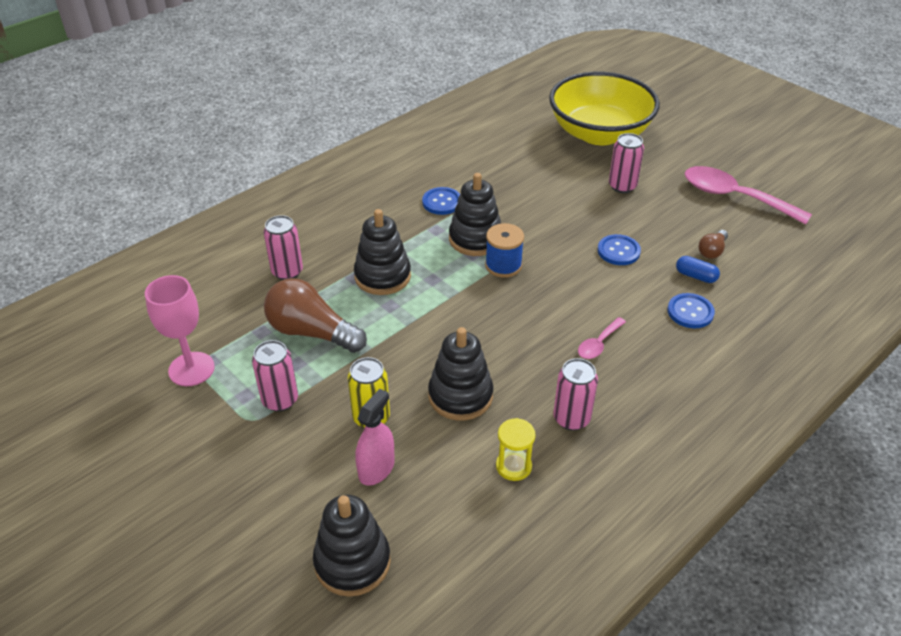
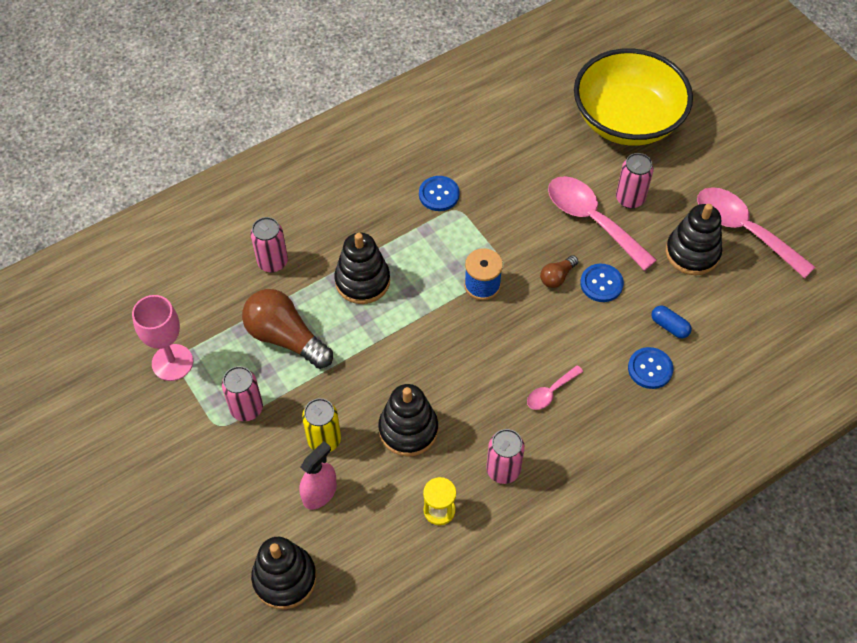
camera: 10 degrees right, 15 degrees up
(475, 239) = (462, 247): black stacking toy -> black stacking toy (692, 253)
(593, 205) = (592, 220): none -> pink spoon
(712, 251) = (696, 297): brown light bulb -> brown light bulb (557, 277)

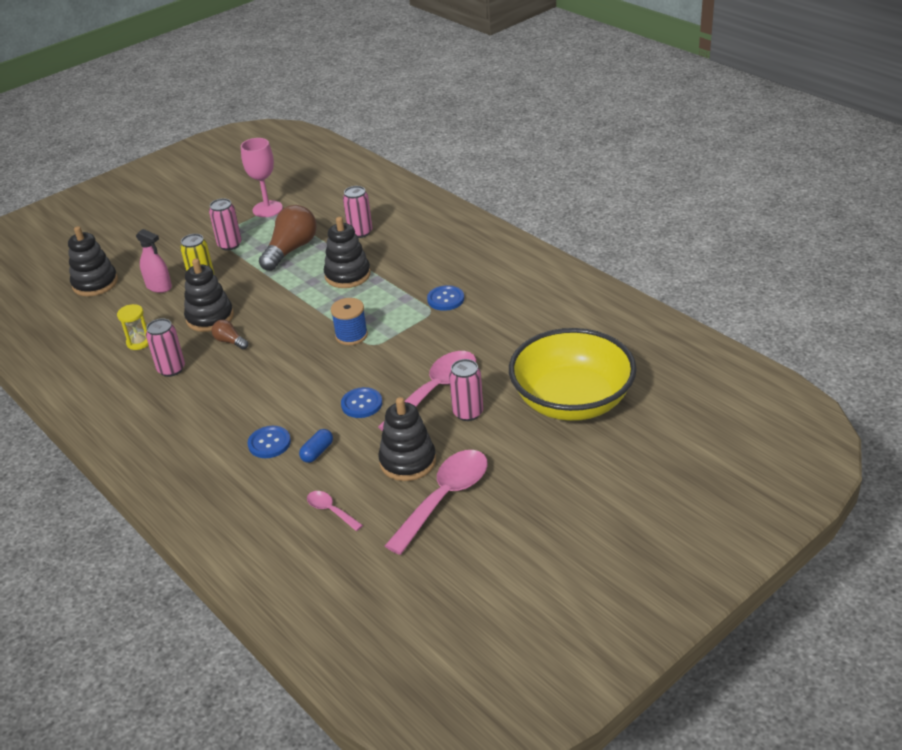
camera: 85 degrees right, 20 degrees down
(550, 392) = (244, 386): pink spoon -> pink spoon (331, 511)
(557, 277) = (365, 376): brown light bulb -> brown light bulb (230, 341)

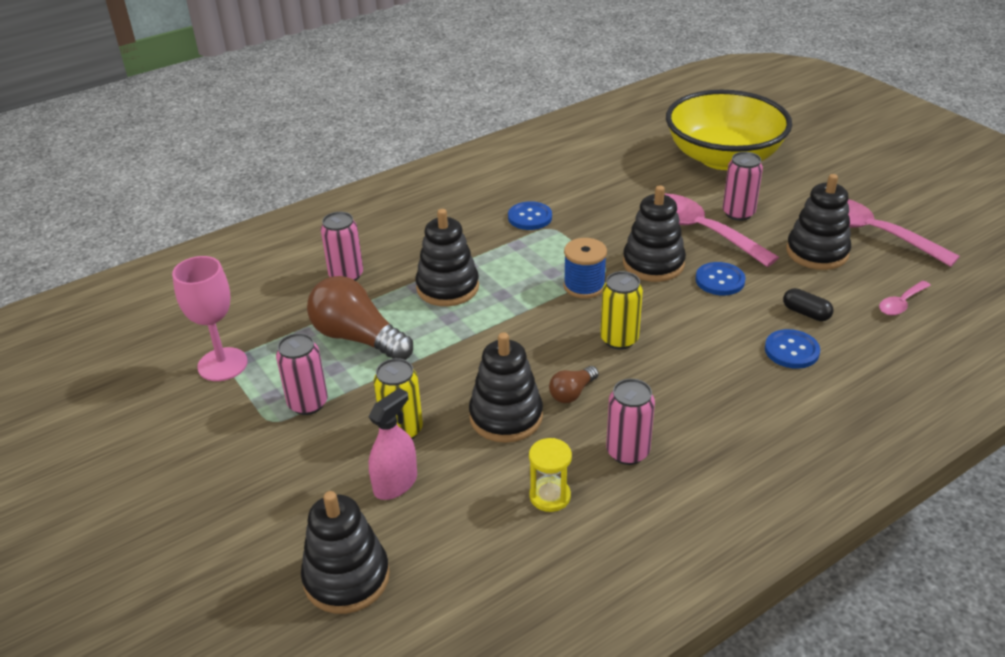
camera: 85 degrees left, 0 degrees up
(286, 357) = (619, 339): none -> yellow can
(317, 452) = (806, 313): blue capsule -> black capsule
(383, 367) = (653, 264): none -> black stacking toy

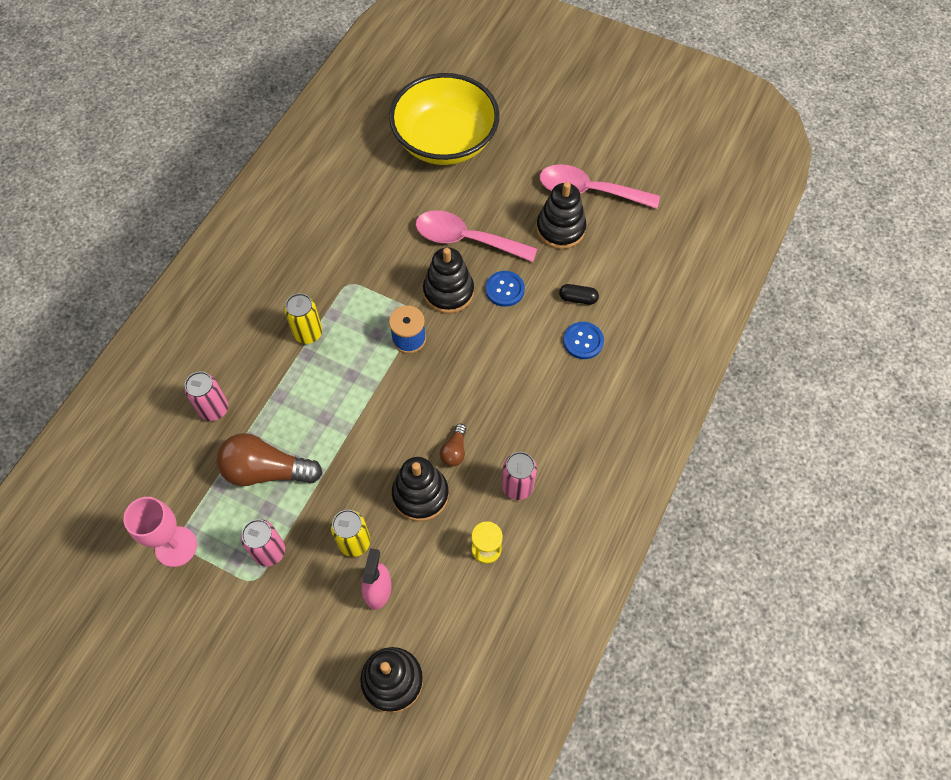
camera: 30 degrees left, 25 degrees up
(447, 287) = (304, 386): black stacking toy -> none
(530, 217) = (326, 278): blue button -> none
(619, 339) = (461, 383): yellow can -> yellow can (308, 333)
(738, 213) = (486, 207): pink can -> none
(901, 303) = (636, 261): pink spoon -> none

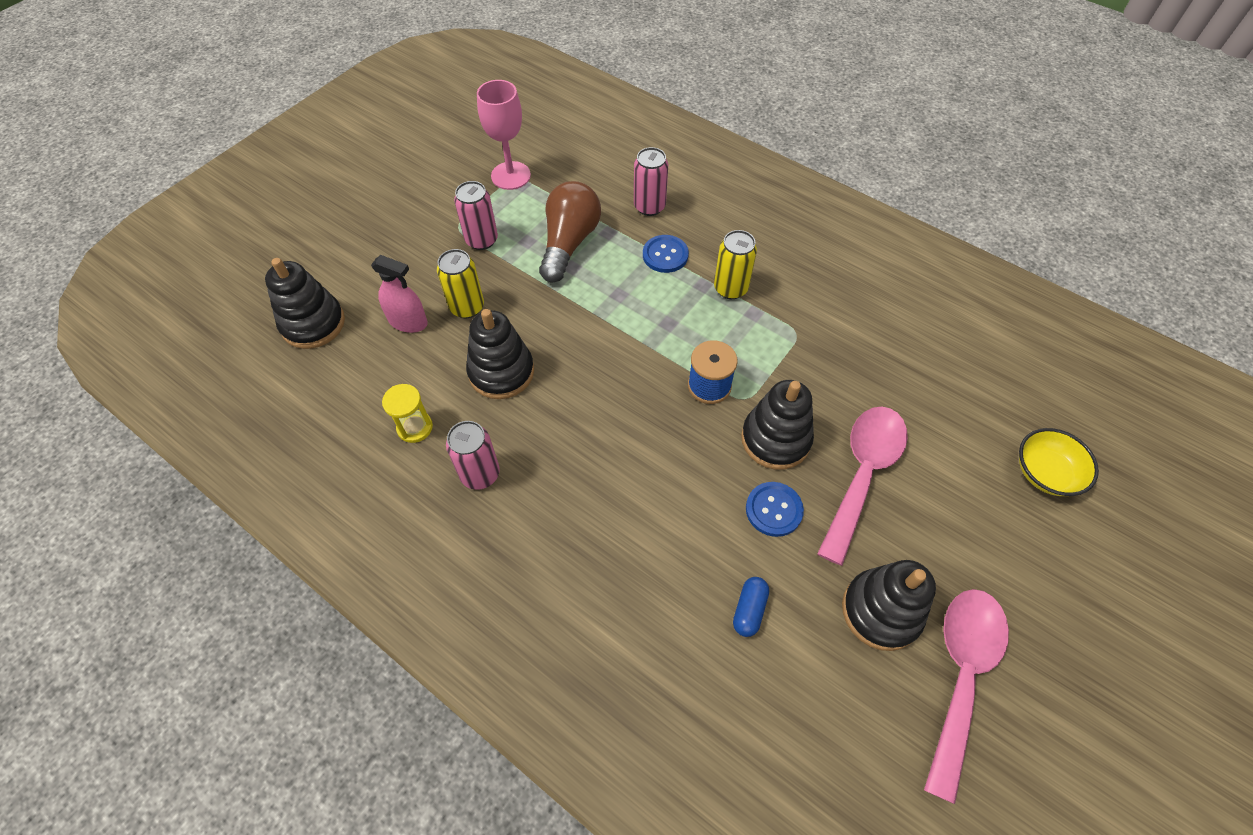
camera: 100 degrees right, 5 degrees down
(445, 141) = (1045, 473): yellow bowl -> yellow bowl, size x0.45
(454, 451) = (546, 413): brown light bulb -> none
(578, 298) = (749, 610): black capsule -> blue capsule
(583, 341) = (674, 601): blue button -> blue button (665, 255)

